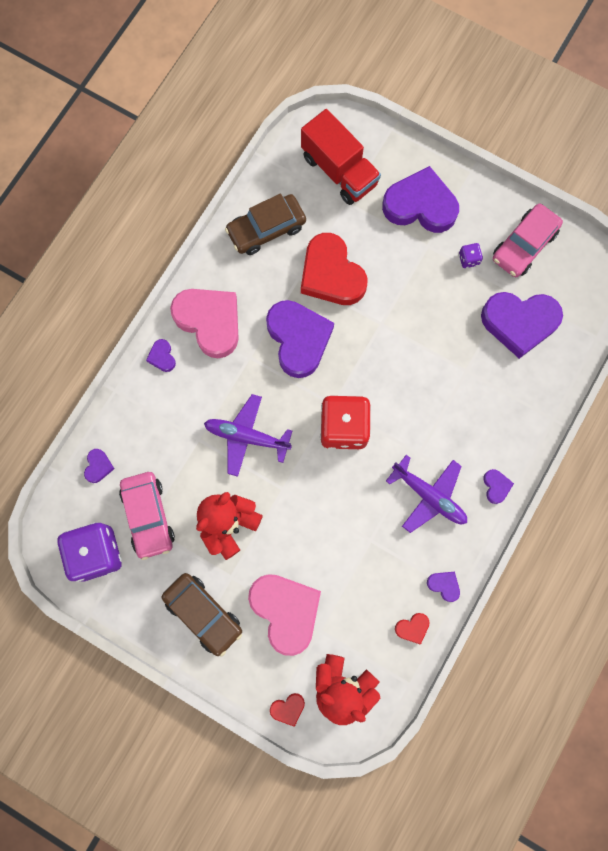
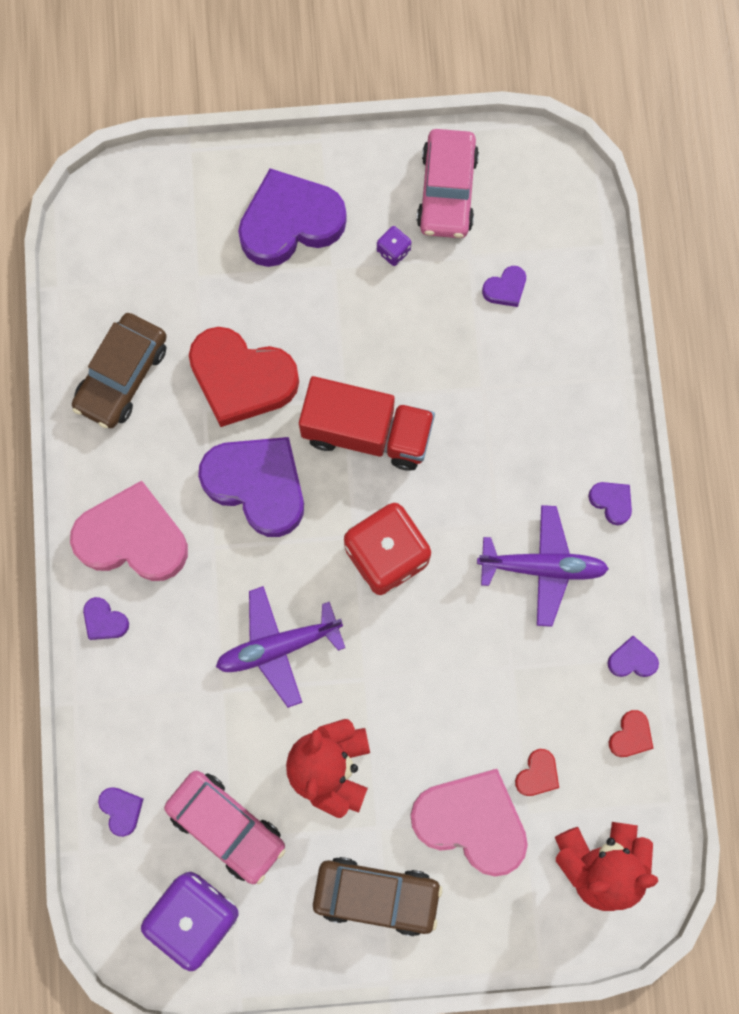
camera: 35 degrees left, 0 degrees up
(288, 708) = (554, 933): red heart -> red heart (537, 774)
(339, 171) = (161, 244): red truck -> red truck (367, 433)
(519, 323) = (505, 288): purple heart -> purple heart, size x0.42

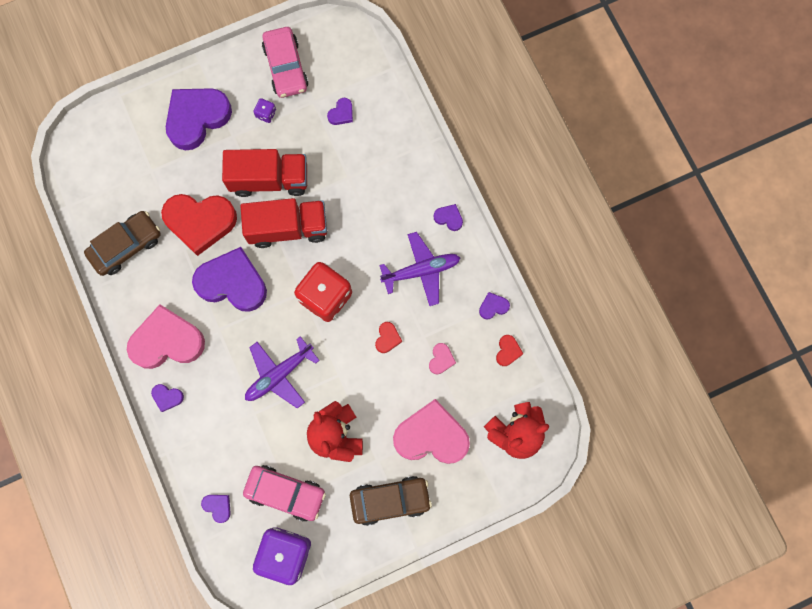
camera: 20 degrees left, 0 degrees up
(122, 376) = (126, 246): brown car -> brown car turned 135 degrees counterclockwise
(365, 351) = (269, 179): none -> red truck
(525, 711) = (441, 359): none -> pink heart
(537, 774) = (461, 394): red heart -> red heart (387, 338)

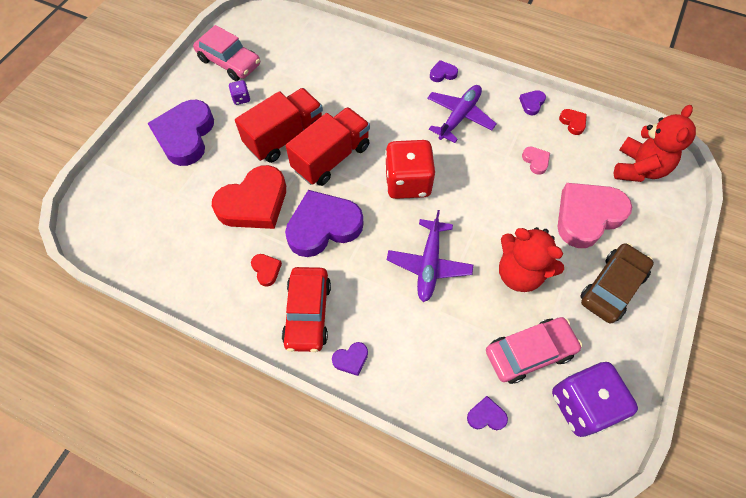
camera: 40 degrees left, 15 degrees down
(126, 246) = (202, 266): brown car -> none
(167, 341) = (308, 313): pink heart -> red car
(341, 113) = (300, 63): purple heart -> none
(387, 338) = (483, 176): red heart -> red heart (266, 270)

